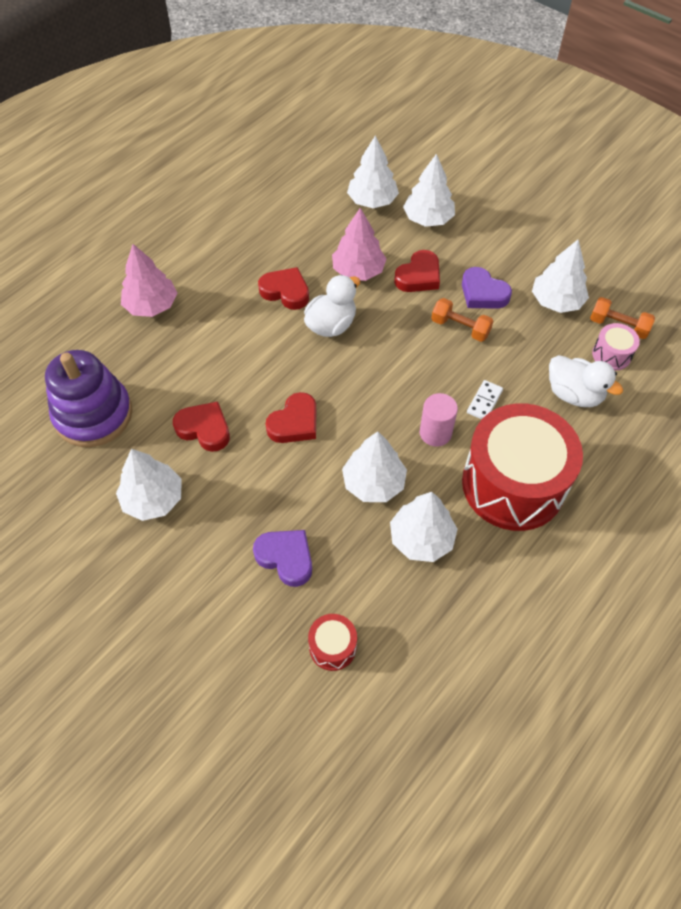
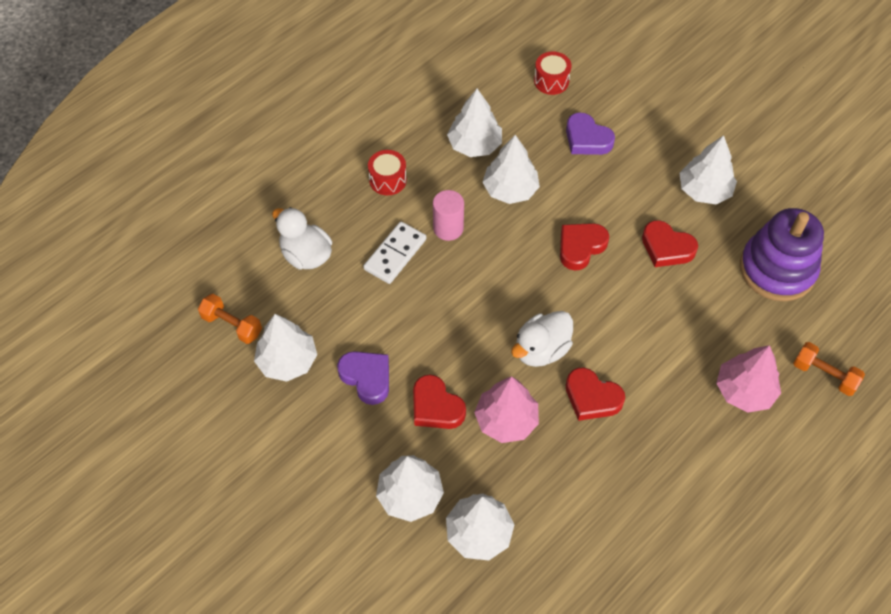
camera: 175 degrees left, 0 degrees up
(418, 276) = (436, 407): red heart -> red heart turned 90 degrees counterclockwise
(460, 327) = (401, 336): orange dumbbell -> orange dumbbell (824, 375)
(484, 401) = (395, 254): white domino -> white domino, size x1.56
(513, 484) = (388, 180): red drum -> red drum, size x0.42
(611, 355) = (252, 293): pink drum -> none

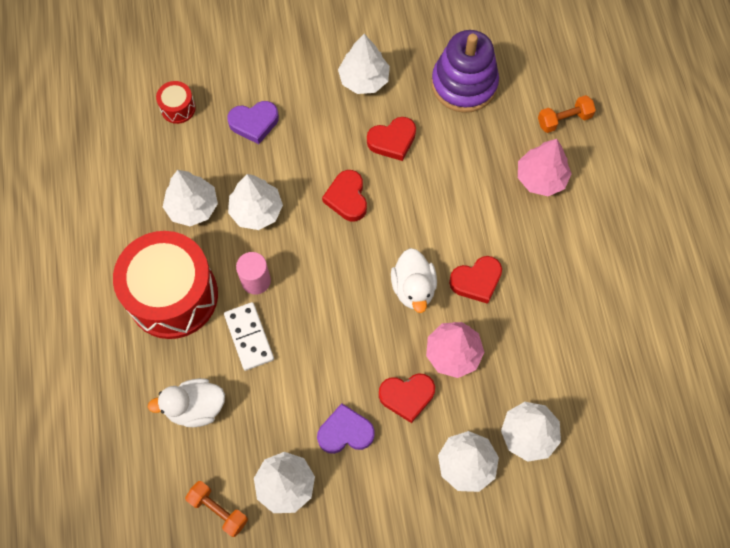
camera: 55 degrees left, 10 degrees up
(232, 325) = (218, 510): orange dumbbell -> orange dumbbell turned 60 degrees clockwise
(388, 180) = (173, 295): red drum -> red drum, size x2.41

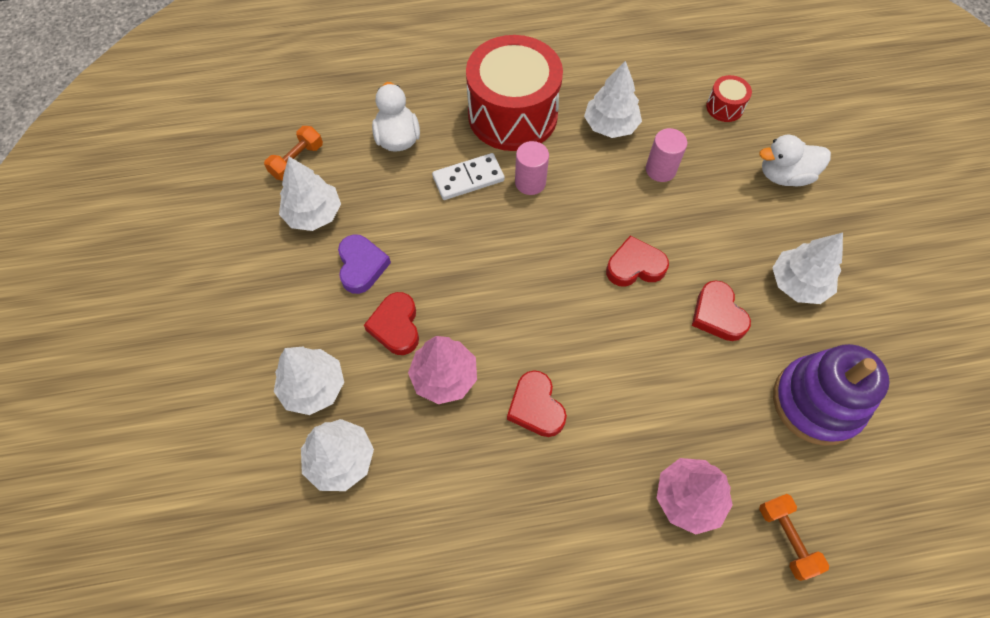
camera: 90 degrees right, 5 degrees down
(246, 168) = (660, 170): none -> pink cylinder
(254, 123) = (718, 174): purple heart -> none
(256, 211) = (611, 180): white tree -> none
(413, 288) = (525, 335): white duck -> white duck (784, 176)

